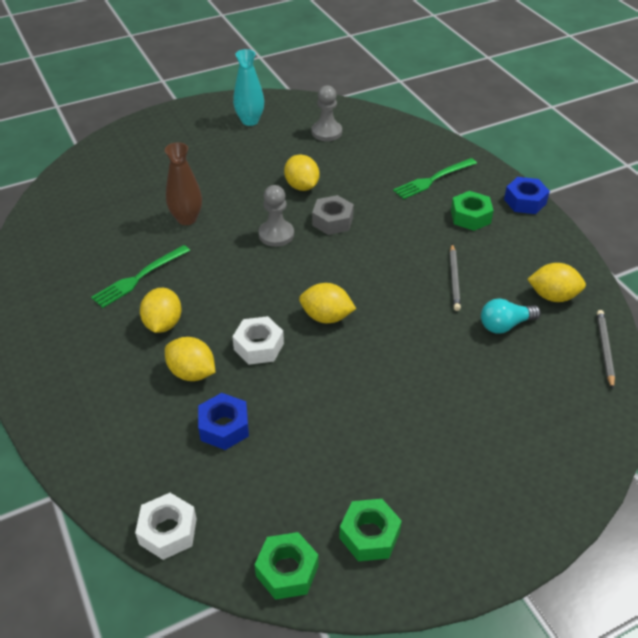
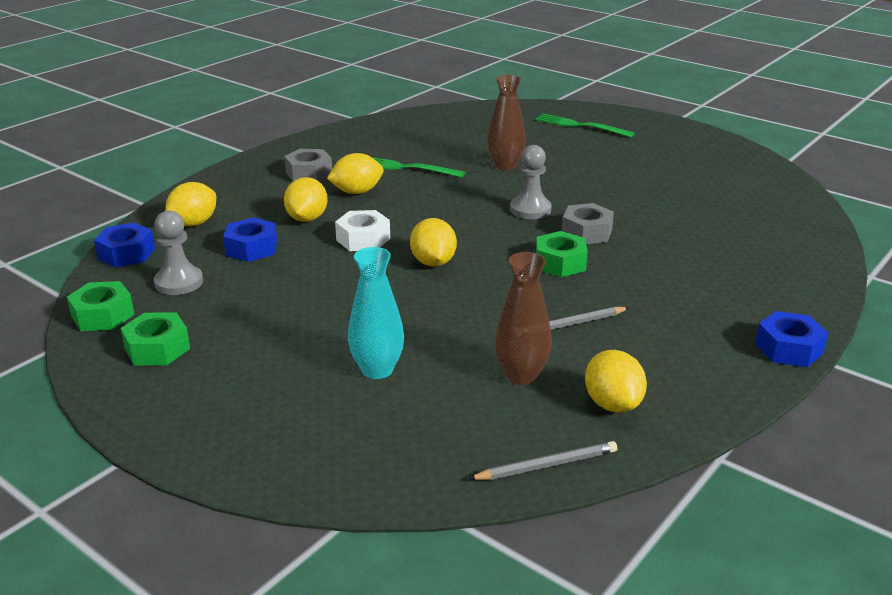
camera: 65 degrees right, 15 degrees down
(94, 345) = (309, 173): none -> grey nut
(168, 531) = (126, 254): white nut -> blue nut
(250, 121) = (696, 154): turquoise vase -> turquoise vase (377, 370)
(302, 186) = (624, 204): yellow lemon -> yellow lemon (193, 223)
(326, 132) = (738, 194): grey pawn -> grey pawn (179, 282)
(433, 179) = (742, 274): green fork -> green fork (580, 126)
(470, 217) = (702, 314): green nut -> green nut (560, 263)
(505, 325) = (521, 375): turquoise light bulb -> brown vase

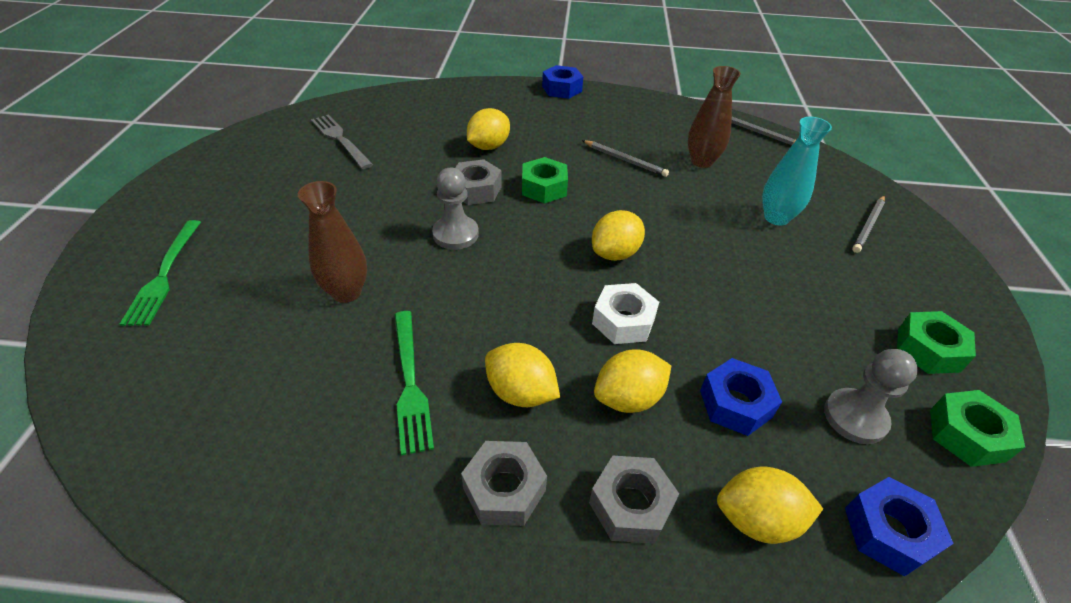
camera: 125 degrees left, 15 degrees up
(253, 197) = (630, 505): none -> grey nut
(293, 426) = (868, 225): none -> grey pencil
(612, 404) = (684, 127): yellow lemon -> yellow lemon (488, 146)
(728, 196) = (340, 139): none -> grey fork

